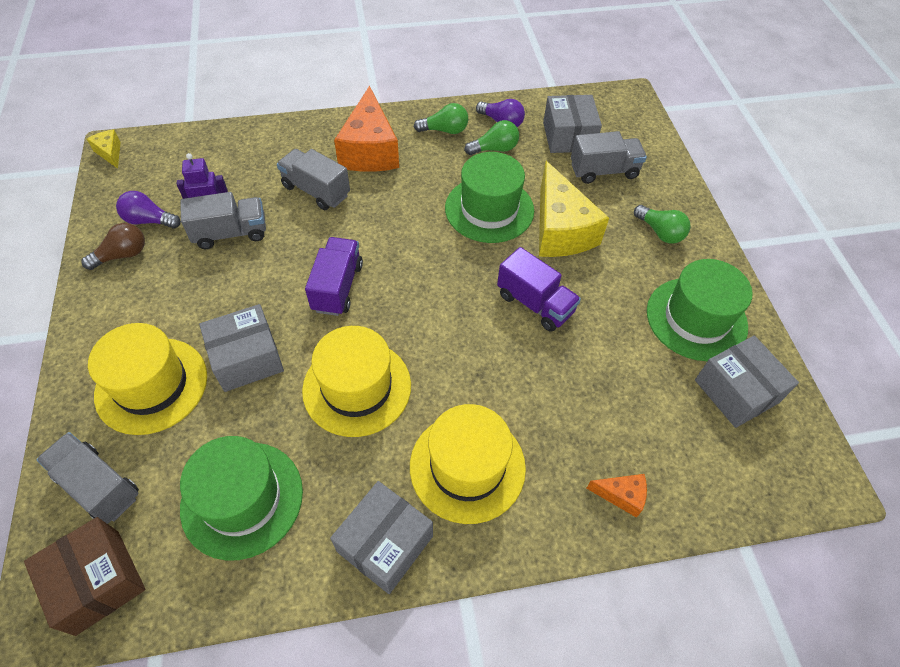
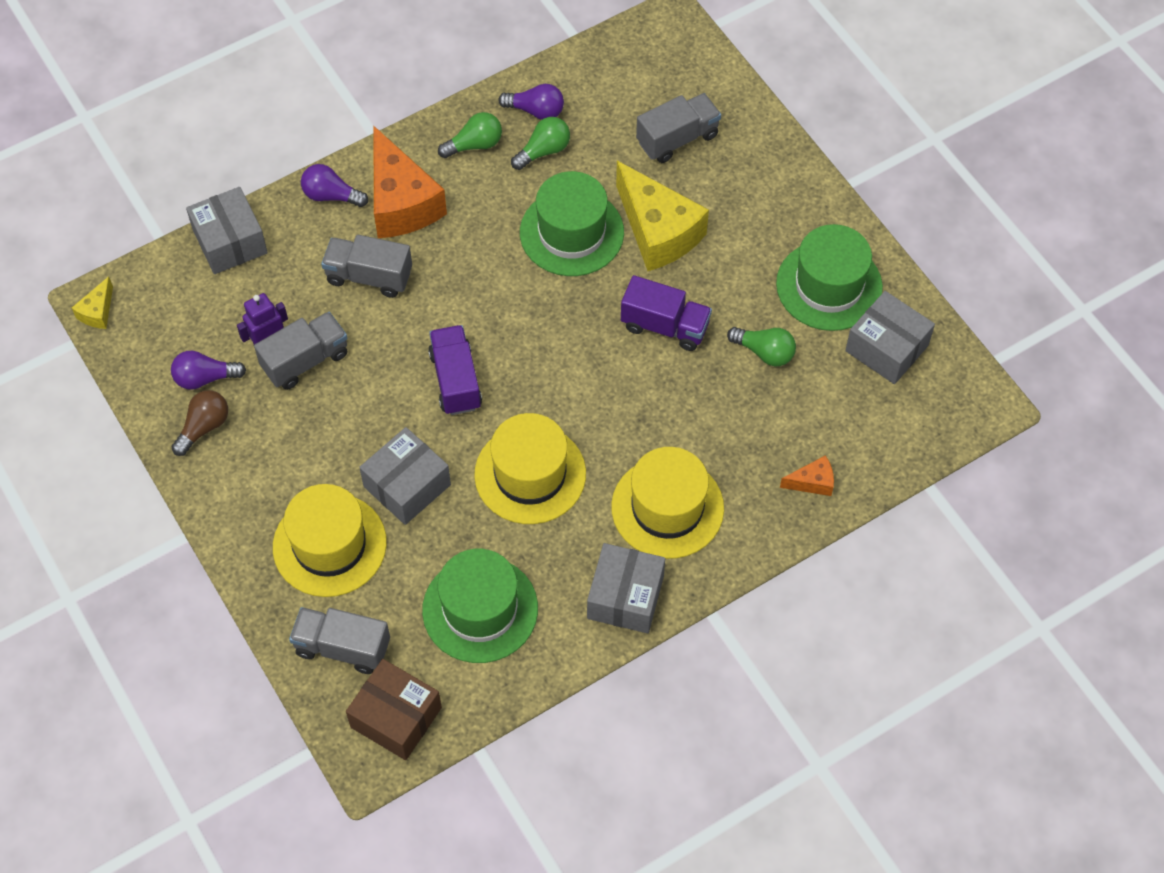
camera: 20 degrees left, 5 degrees up
(110, 153) = (98, 312): yellow cheese -> yellow cheese turned 105 degrees counterclockwise
(322, 131) = (331, 195): none -> purple light bulb
(568, 136) = (621, 104): grey box -> grey box (230, 242)
(660, 232) = (763, 197): green light bulb -> green light bulb (764, 352)

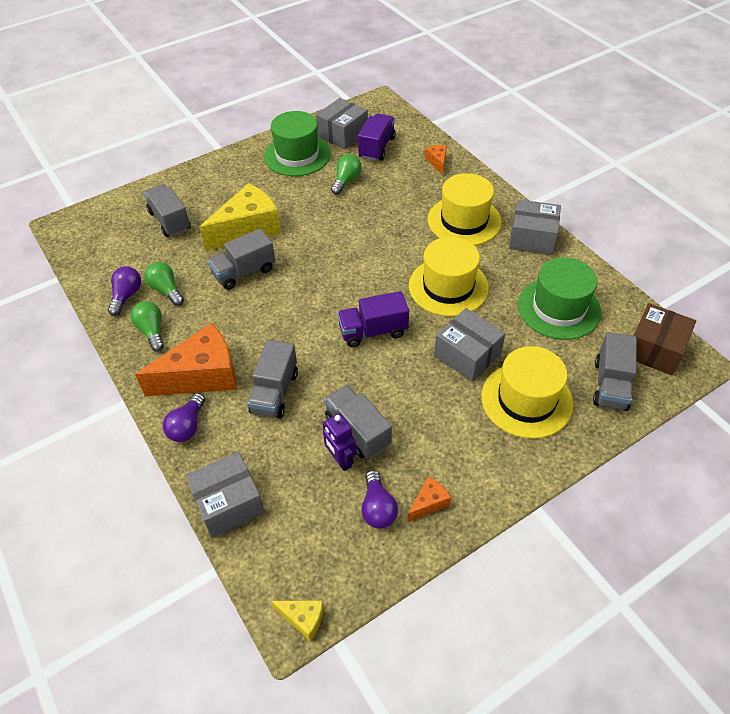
camera: 90 degrees left, 10 degrees down
(204, 427) = (428, 503): brown light bulb -> orange cheese
(571, 232) = (244, 272): green hat -> grey truck
(665, 326) = (326, 224): purple truck -> purple truck (377, 147)

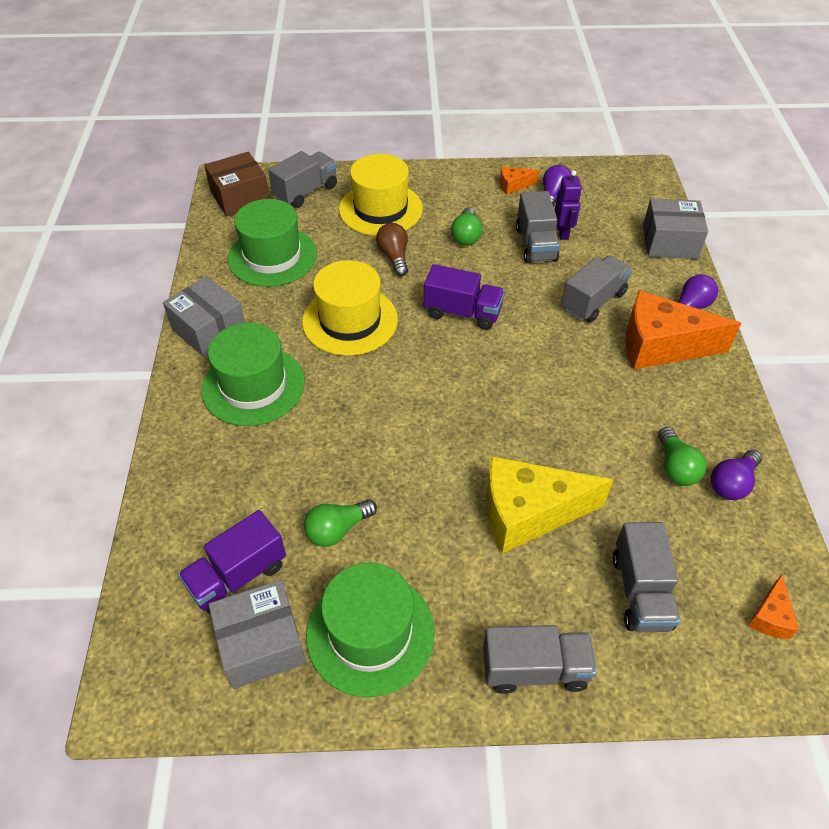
camera: 150 degrees left, 0 degrees up
(152, 331) = (706, 419): green light bulb -> green light bulb (466, 236)
(244, 272) = (565, 445): grey truck -> grey truck (534, 669)
(303, 619) = (639, 169): yellow cheese -> none
(437, 162) = (186, 494): orange cheese -> orange cheese (770, 617)
(464, 221) = (253, 385): yellow hat -> green hat
(467, 355) = (394, 257): grey box -> brown light bulb

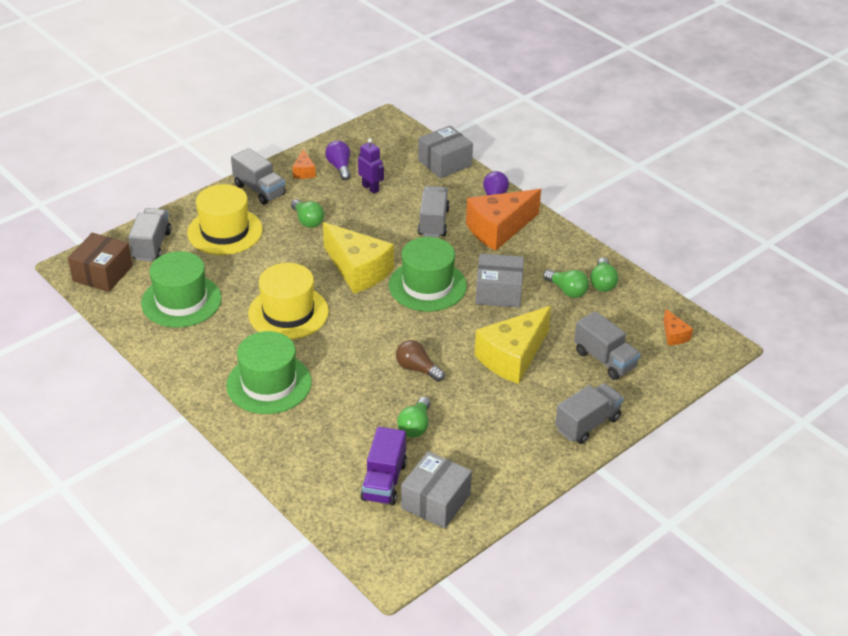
camera: 40 degrees left, 10 degrees down
(209, 329) = (194, 369): grey box -> grey box (498, 292)
(370, 633) = (489, 460): green hat -> green hat (427, 285)
(394, 257) = (272, 258): brown light bulb -> brown light bulb (417, 369)
(462, 312) = (358, 270): purple truck -> yellow cheese
(513, 186) = (304, 171): orange cheese -> orange cheese turned 45 degrees counterclockwise
(536, 244) = (361, 204): grey truck -> grey truck (259, 190)
(732, 483) = (602, 283): purple light bulb -> green light bulb

